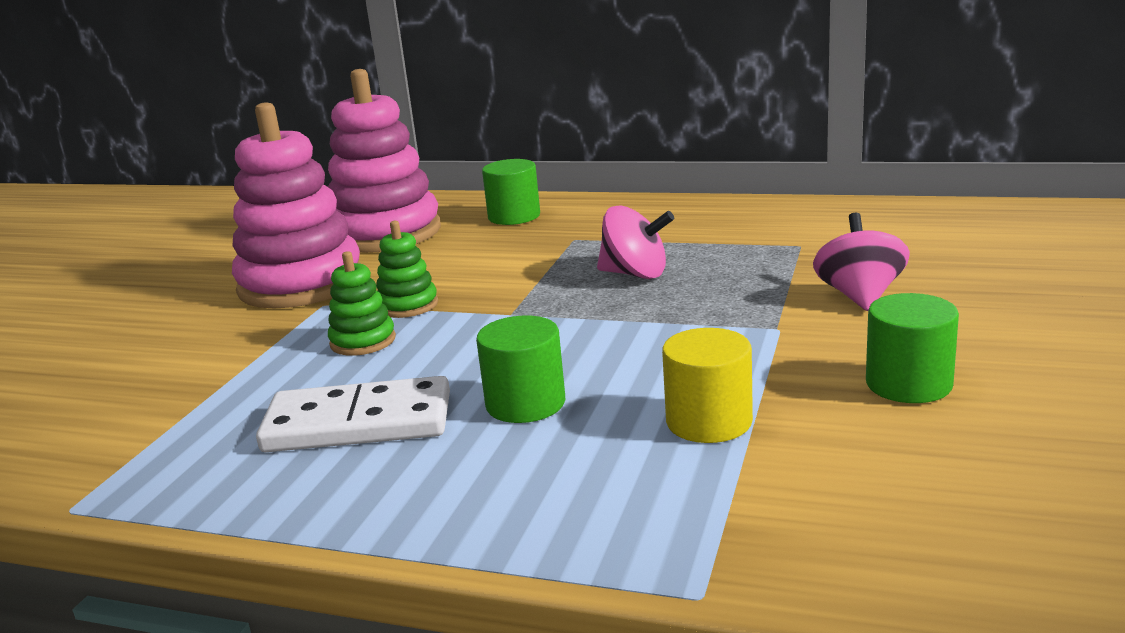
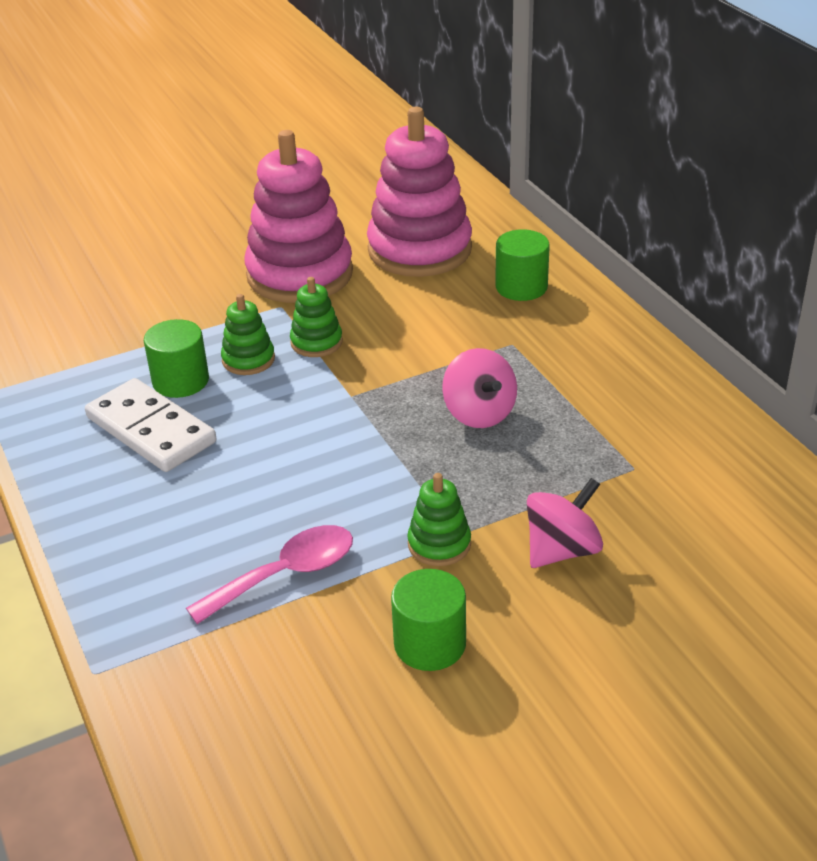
camera: 45 degrees right, 15 degrees up
(525, 403) = (235, 481): green cylinder -> green cylinder (180, 381)
(709, 421) = (286, 574): yellow cylinder -> pink spoon
(777, 339) = (439, 544): none -> green stacking toy

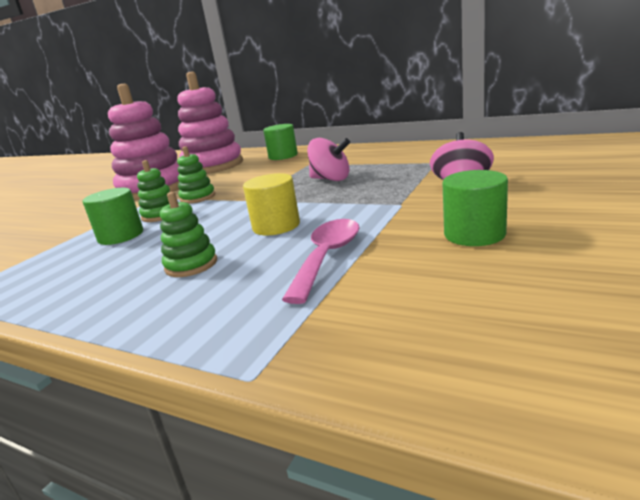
camera: 35 degrees left, 15 degrees down
(150, 430) = (123, 257): white domino -> none
(311, 481) = (276, 226): none -> yellow cylinder
(439, 544) = (397, 210): green stacking toy -> green stacking toy (191, 265)

